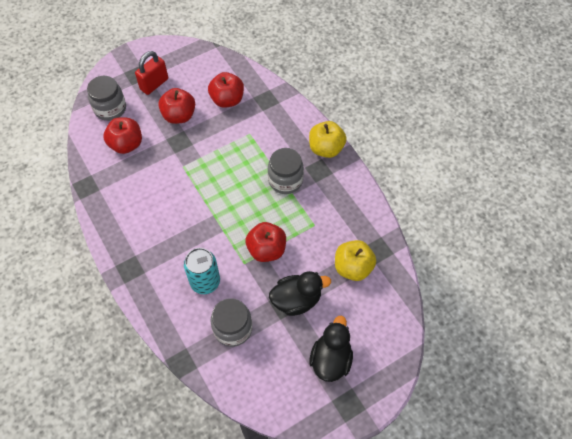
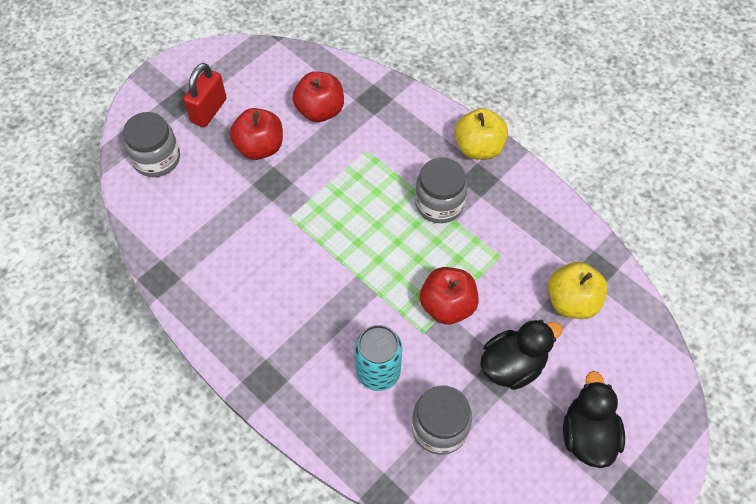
camera: 15 degrees left, 0 degrees up
(126, 144) = (198, 204): red apple -> none

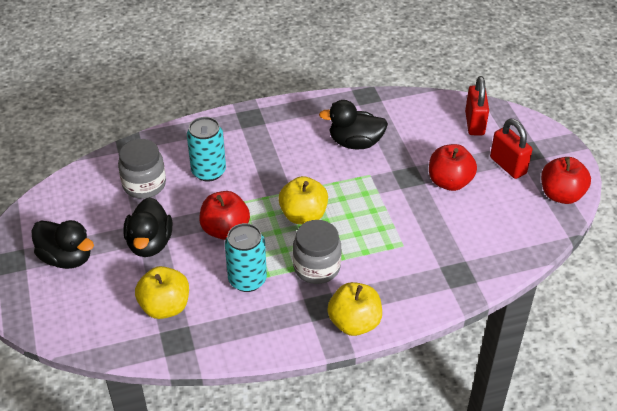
camera: 120 degrees right, 15 degrees down
(157, 159) = (474, 123): grey jar -> red padlock
(248, 252) = (355, 143): none -> black duck
(320, 110) = (466, 232): red apple -> red apple (561, 195)
(382, 247) = (303, 215): none -> yellow apple
(493, 251) = (247, 280): none -> turquoise can

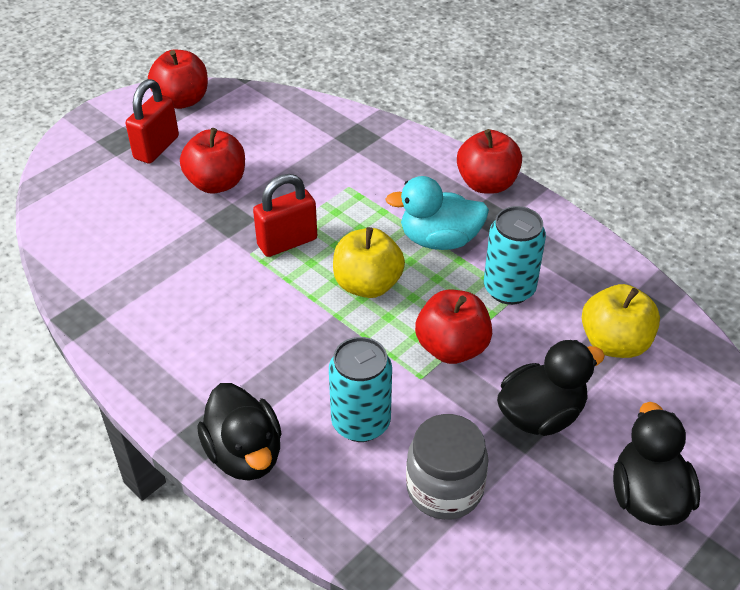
camera: 120 degrees left, 0 degrees up
(316, 267) = (439, 240): grey jar -> turquoise duck
(354, 323) = (487, 184): yellow apple -> red apple
(355, 143) = (195, 290): black duck -> black duck (245, 454)
(474, 123) = (88, 195): red padlock -> red padlock (287, 242)

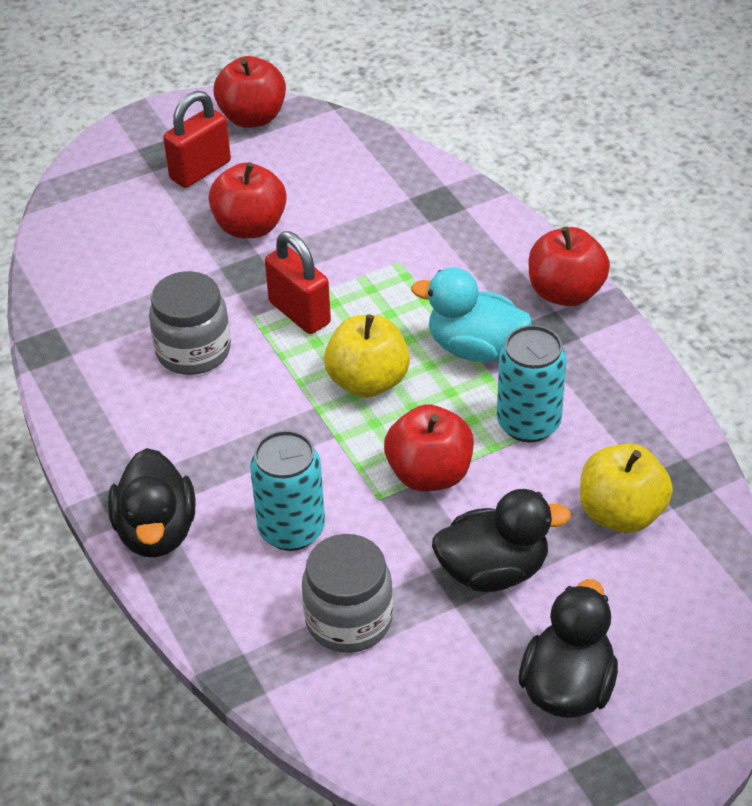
camera: 20 degrees right, 0 degrees up
(211, 292) = (193, 351): none -> grey jar
(287, 242) = (299, 313): red padlock -> red padlock turned 60 degrees clockwise

